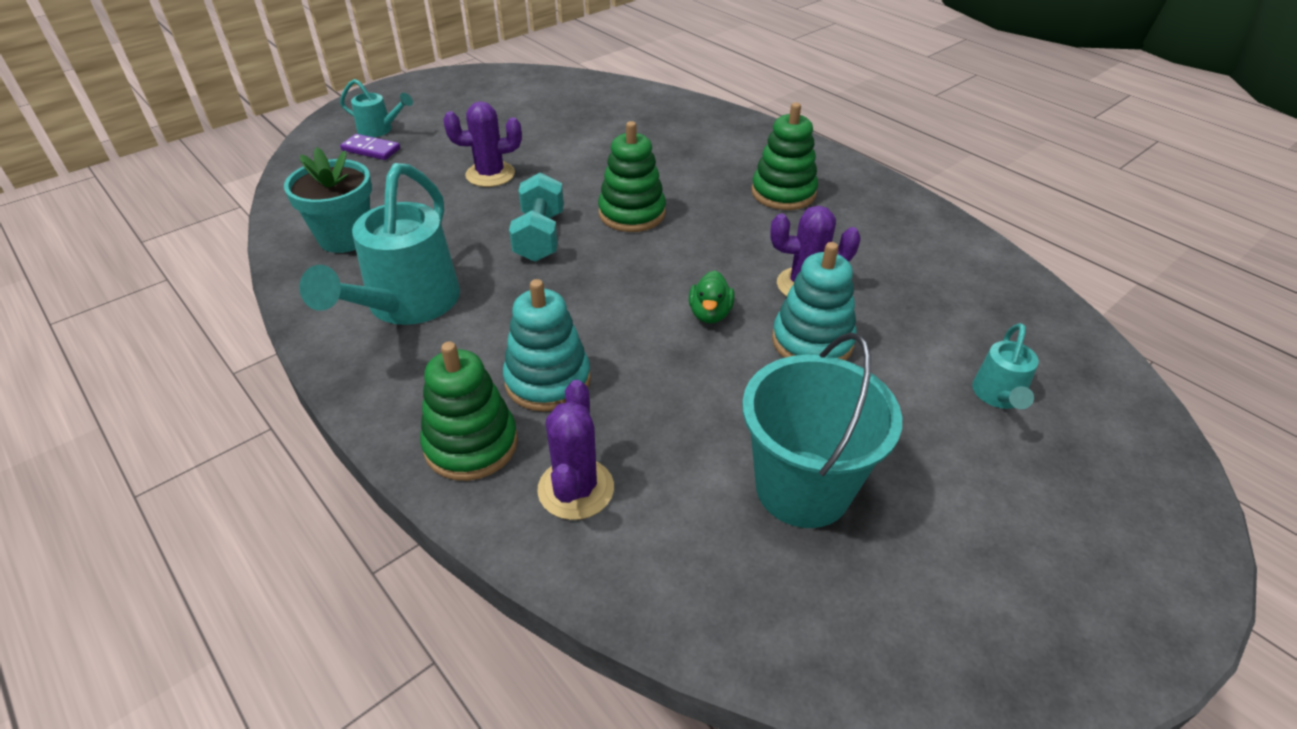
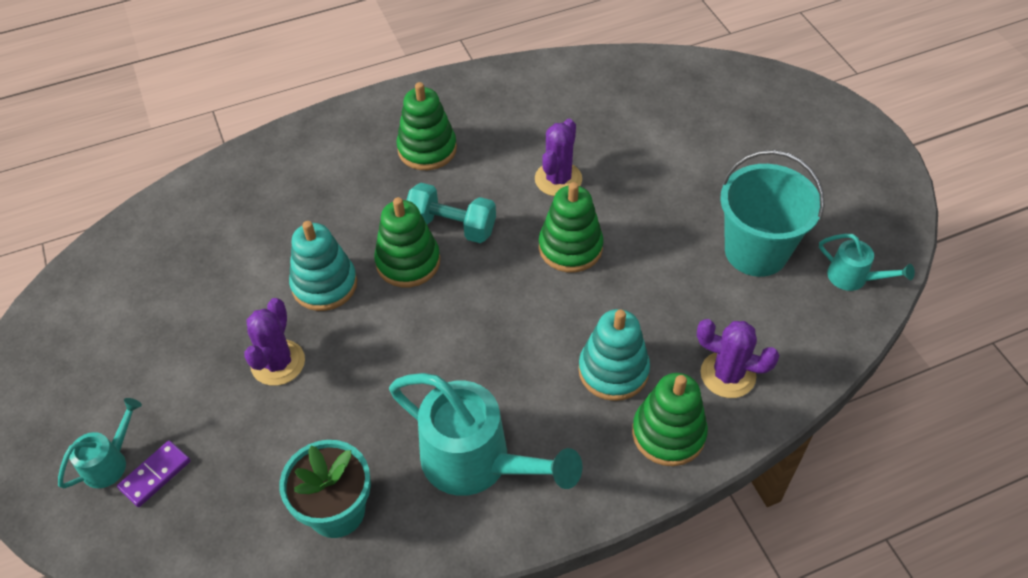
camera: 70 degrees left, 10 degrees up
(539, 237) = (413, 340): turquoise dumbbell -> turquoise dumbbell (451, 227)
(710, 314) = (570, 247): green duck -> green stacking toy
(812, 342) = (623, 198): turquoise stacking toy -> turquoise stacking toy (324, 285)
(998, 396) = (704, 126): turquoise watering can -> turquoise watering can (853, 278)

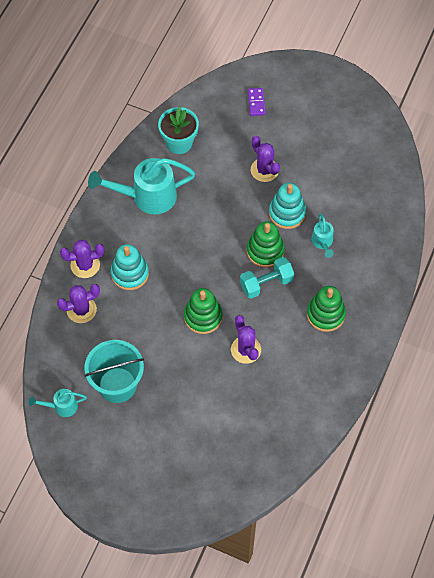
camera: 135 degrees right, 10 degrees up
(110, 462) = (277, 93): turquoise watering can -> turquoise watering can (322, 242)
(668, 433) = (85, 265): green stacking toy -> purple cactus

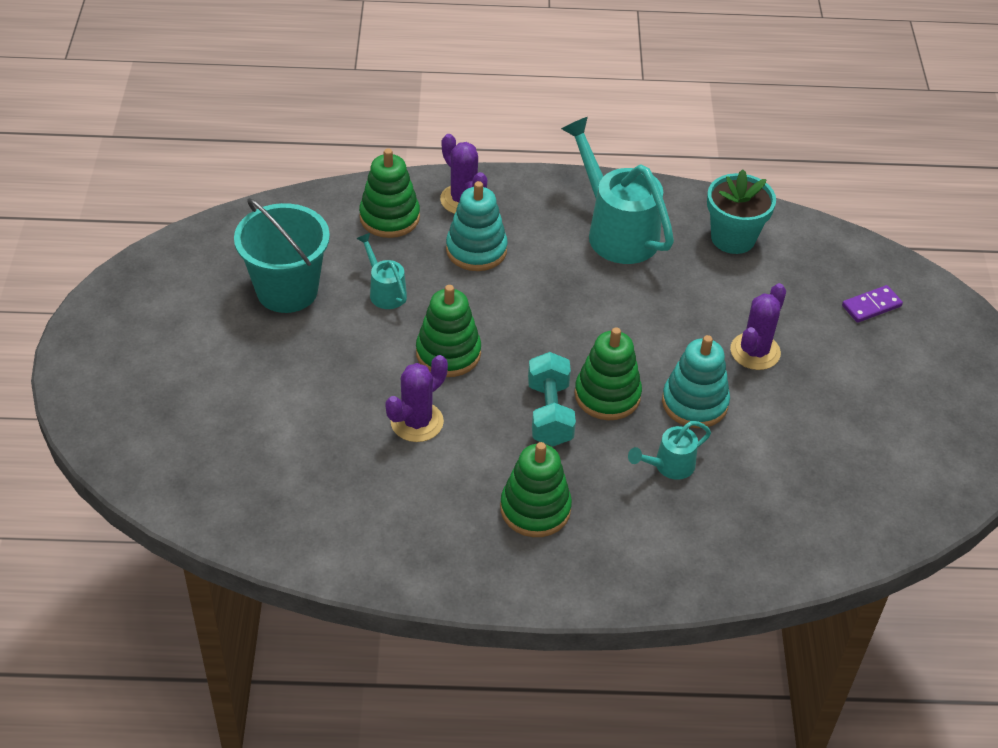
camera: 65 degrees right, 15 degrees down
(62, 406) = (227, 243): turquoise watering can -> turquoise watering can (385, 291)
(81, 310) = (389, 217): purple cactus -> green stacking toy
(266, 283) = (550, 413): turquoise dumbbell -> turquoise dumbbell turned 45 degrees clockwise

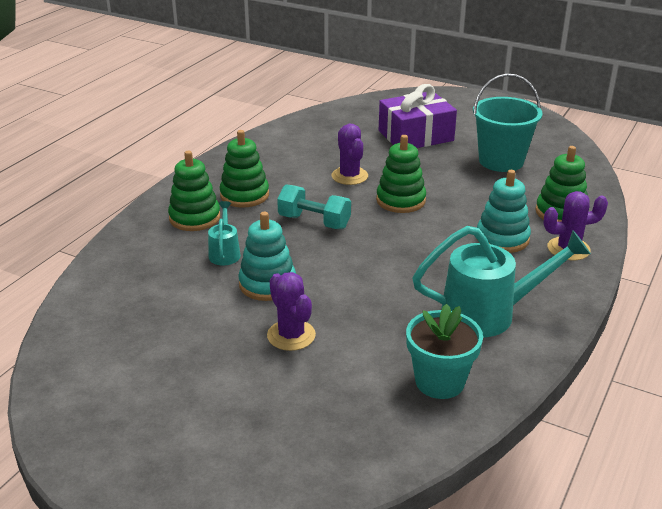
camera: 120 degrees right, 15 degrees down
(255, 393) = (415, 136): none -> purple gift
(385, 291) = (478, 193): turquoise watering can -> none
(607, 395) = (309, 249): green stacking toy -> green stacking toy (195, 218)
(871, 306) = (285, 437): purple domino -> none

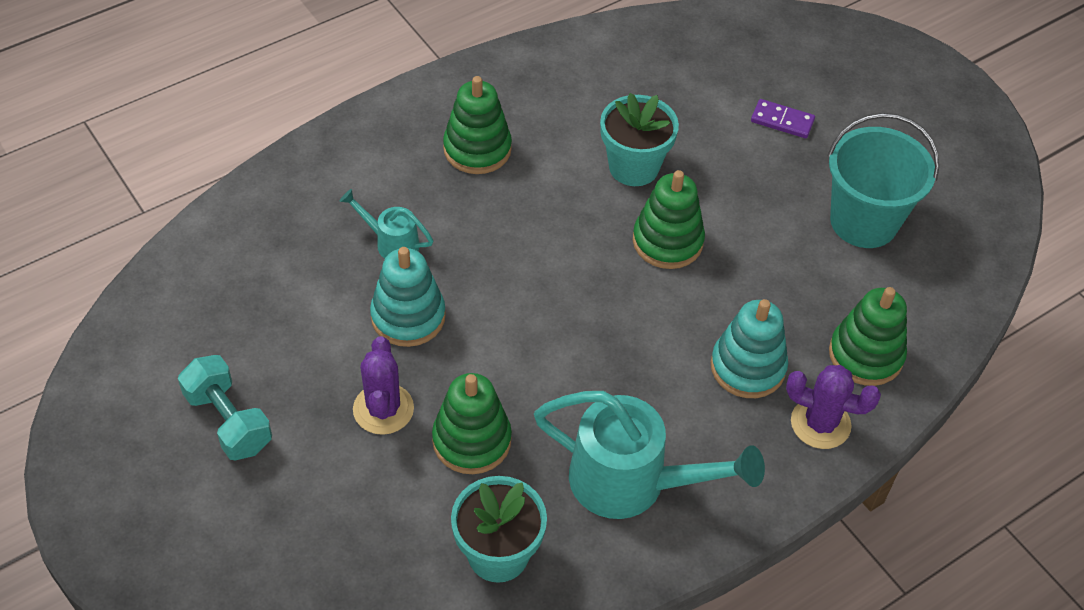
camera: 25 degrees right, 20 degrees up
(195, 218) = (393, 166): green stacking toy -> green stacking toy (471, 440)
(225, 253) = (391, 243): turquoise watering can -> turquoise watering can turned 90 degrees counterclockwise
(314, 222) = (531, 234): turquoise dumbbell -> turquoise dumbbell (228, 421)
(349, 176) = (633, 167): purple cactus -> turquoise flower pot
(415, 136) = (782, 121): purple gift -> purple domino

